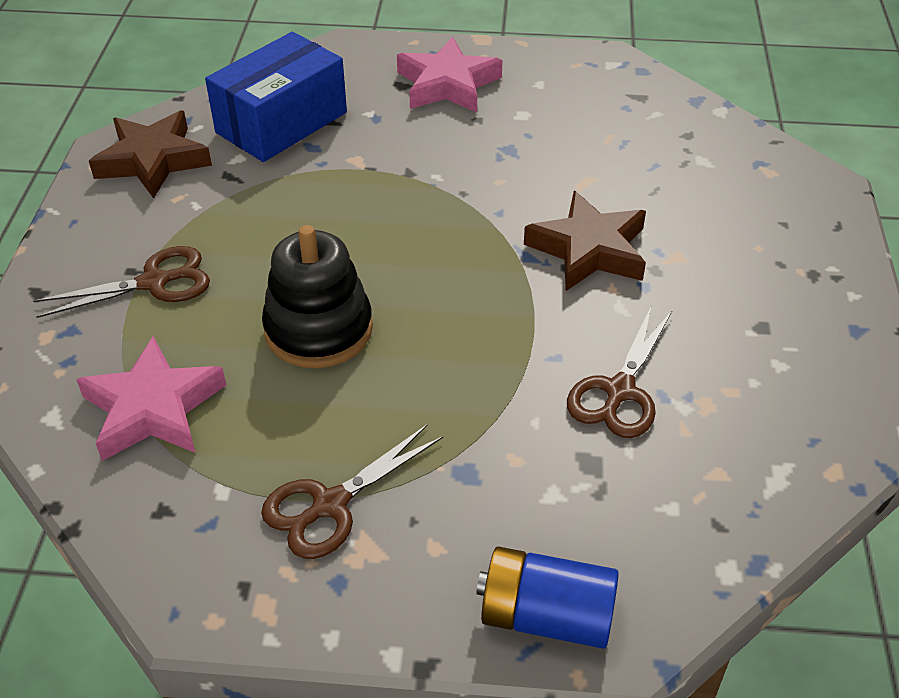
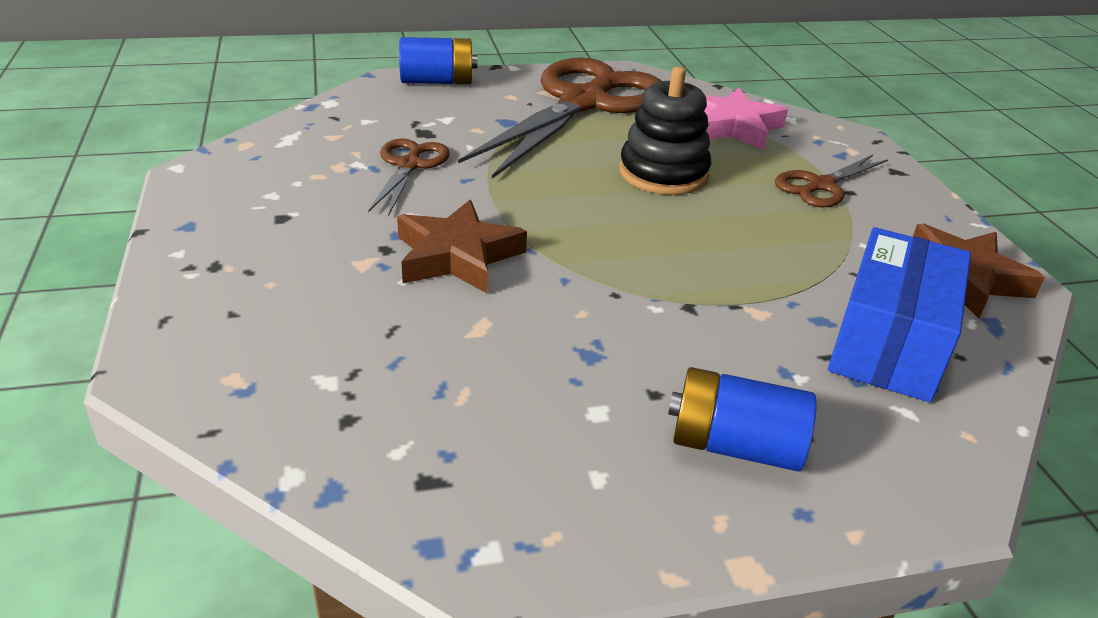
camera: 160 degrees right, 10 degrees down
(330, 505) = (583, 103): brown scissors -> brown scissors, size x2.16
(447, 84) = (734, 446): pink star -> blue battery

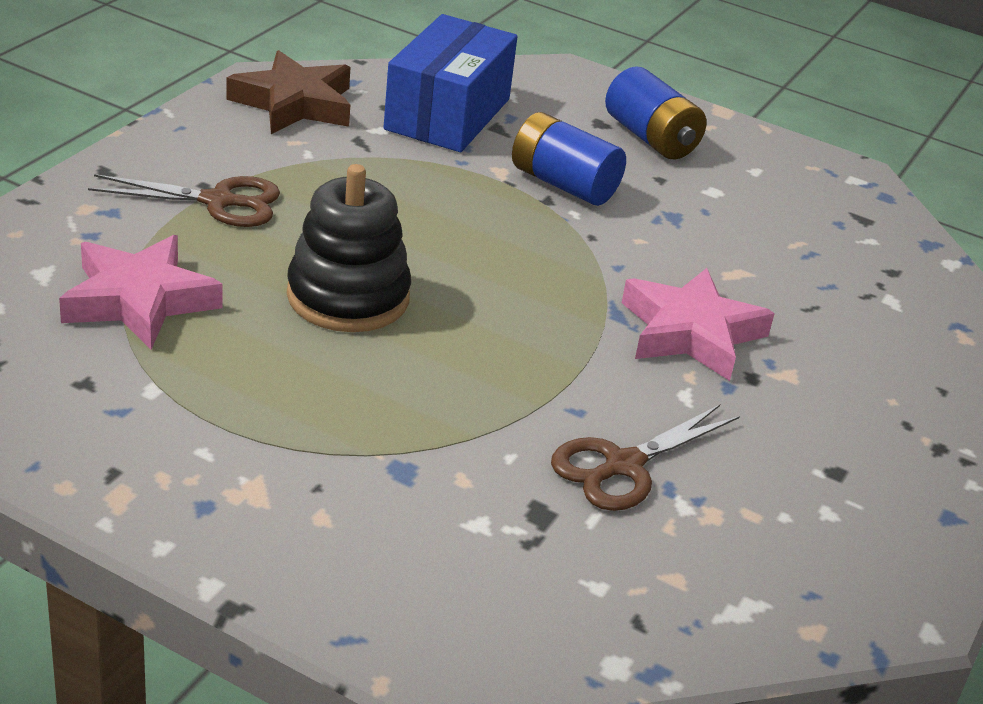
camera: 140 degrees left, 0 degrees up
(437, 81) = (388, 619): blue battery -> blue battery (563, 184)
(457, 256) = (691, 333): brown star -> pink star
(583, 103) = (246, 441): brown scissors -> none
(888, 344) = (447, 114): blue box -> blue box turned 45 degrees counterclockwise

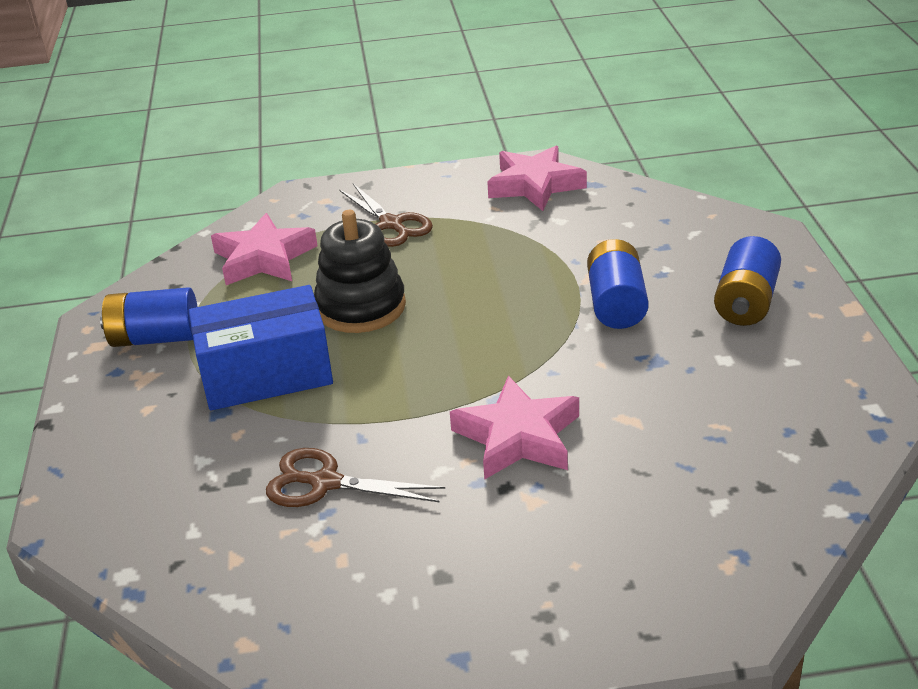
camera: 60 degrees right, 0 degrees up
(181, 446) = (155, 338): none -> blue battery
(294, 103) = (535, 185): brown star -> pink star
(447, 114) = (621, 228): blue box -> blue box (266, 374)

